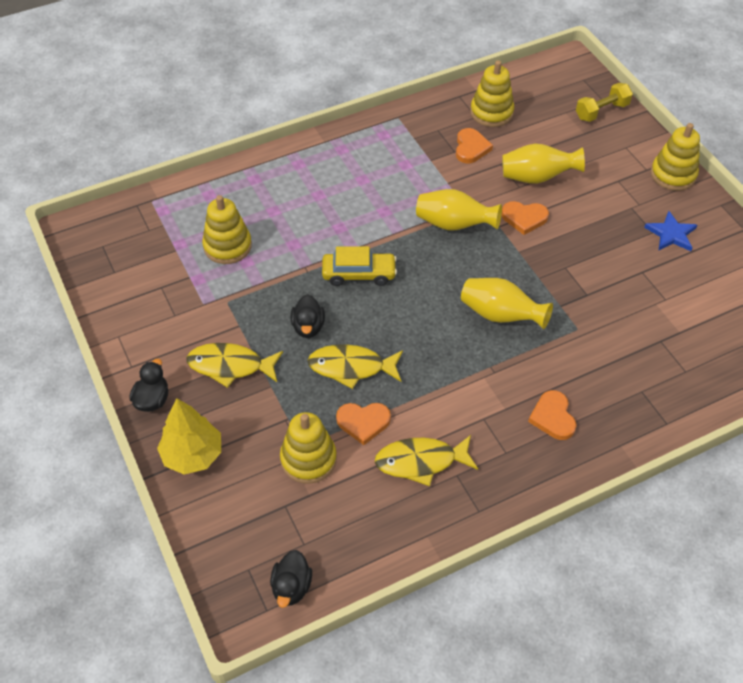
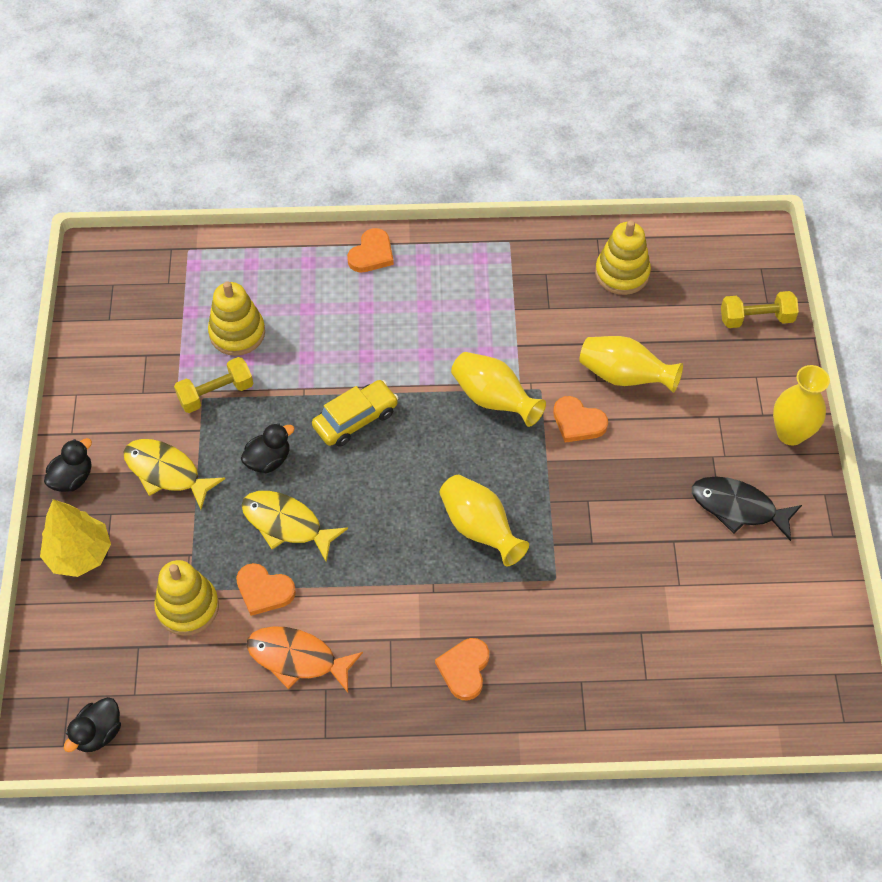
camera: 25 degrees right, 5 degrees up
(236, 294) = (216, 393): none -> yellow dumbbell
(308, 327) = (268, 460): black duck -> black duck turned 150 degrees counterclockwise
(359, 274) = (355, 419): yellow car -> yellow car turned 60 degrees counterclockwise
(421, 461) = (297, 658): yellow fish -> orange fish
(471, 148) = (570, 311): orange heart -> orange heart (371, 254)
(671, 234) = (738, 508): blue star -> black fish
(673, 175) = (790, 433): yellow stacking toy -> yellow vase

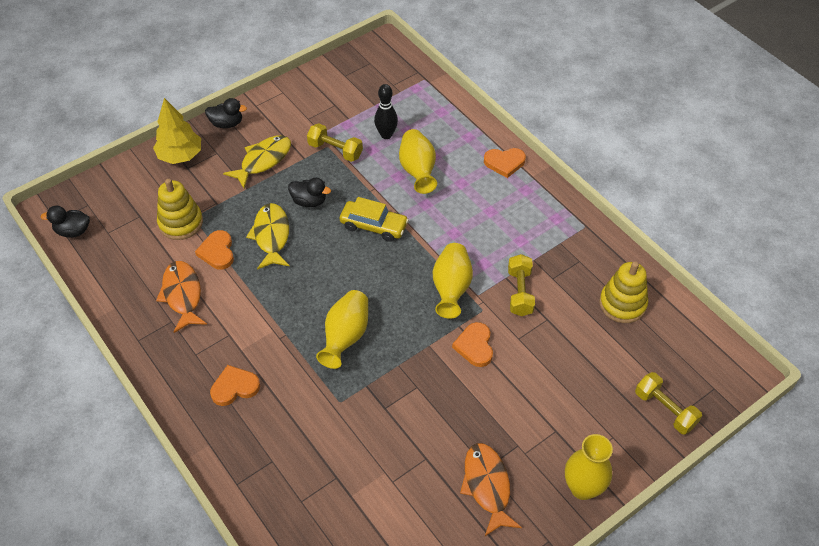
camera: 55 degrees right, 5 degrees down
(167, 472) = (263, 161): yellow fish -> yellow fish turned 45 degrees clockwise
(237, 333) = (386, 135): yellow stacking toy -> black bowling pin
(544, 345) = (520, 292): none -> yellow dumbbell
(624, 376) = (537, 353): yellow vase -> yellow vase (418, 171)
(738, 508) = (487, 486): black fish -> orange fish

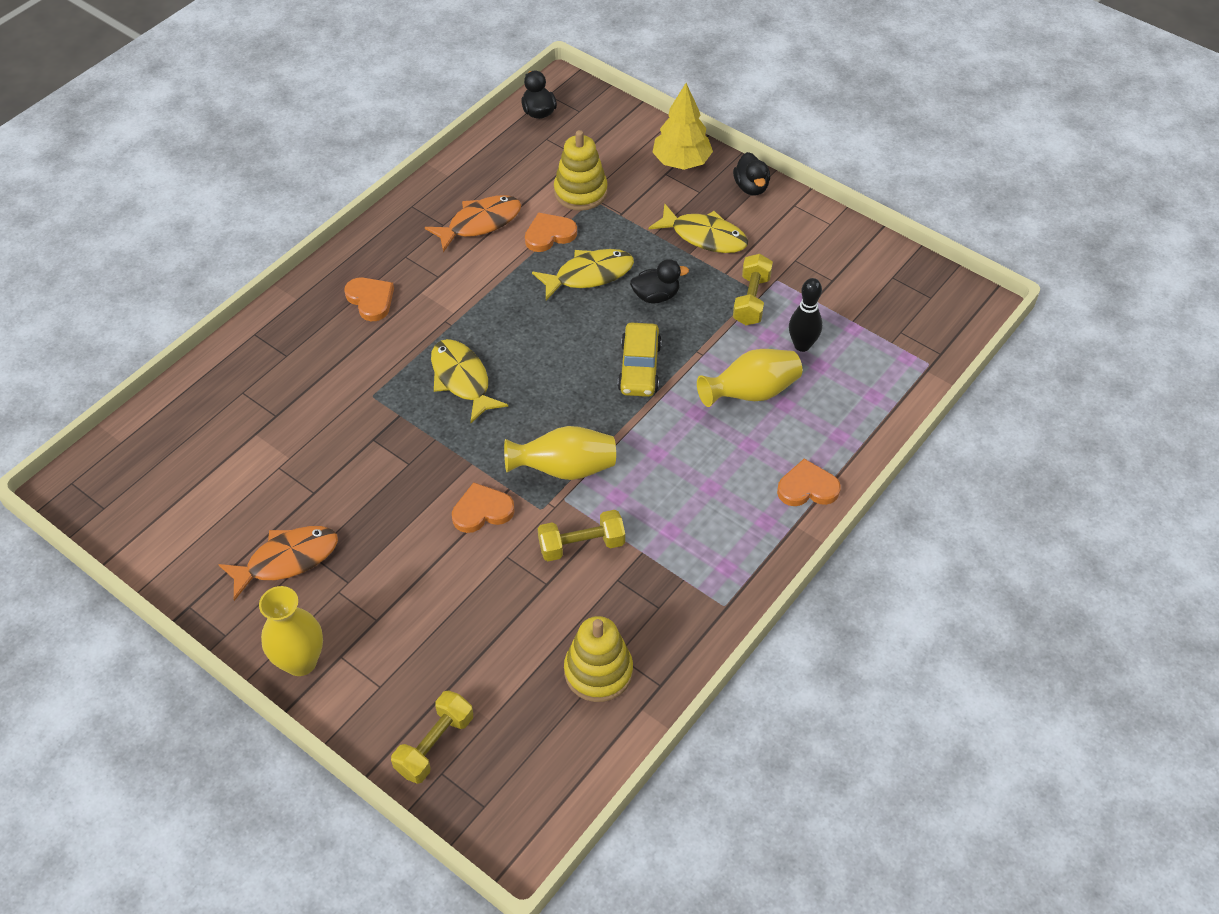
camera: 75 degrees right, 0 degrees up
(309, 201) = (656, 296): black duck -> black duck turned 105 degrees counterclockwise
(345, 337) = (462, 380): yellow vase -> yellow fish
(504, 163) = (807, 488): orange heart -> orange heart turned 105 degrees clockwise

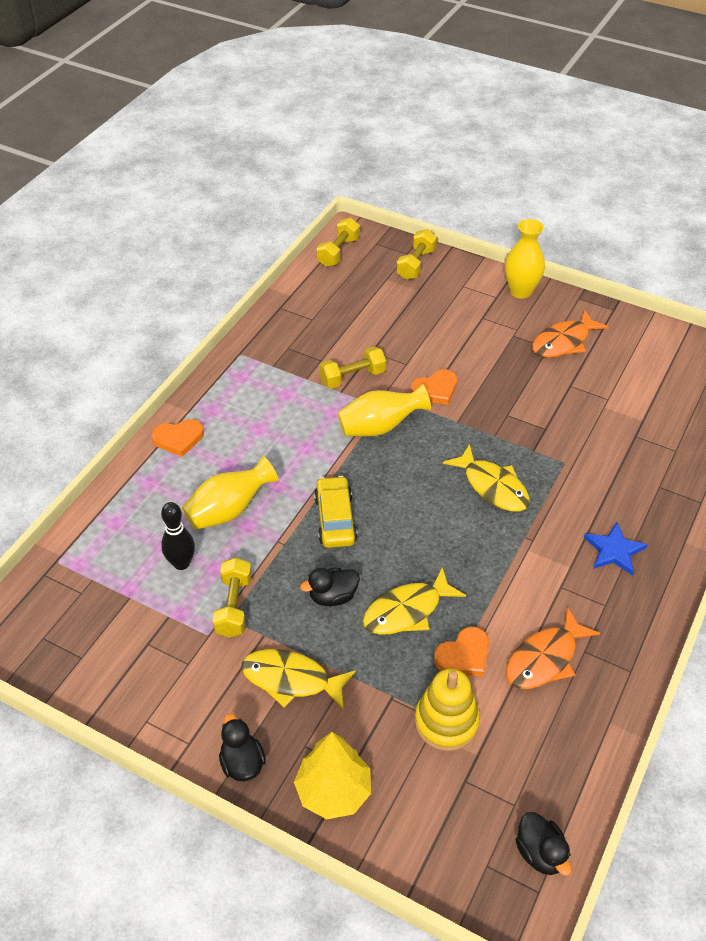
camera: 170 degrees right, 5 degrees down
(370, 300) = (614, 551): orange heart -> blue star
(550, 794) = (338, 252): none -> yellow dumbbell
(598, 671) = (322, 309): yellow stacking toy -> none

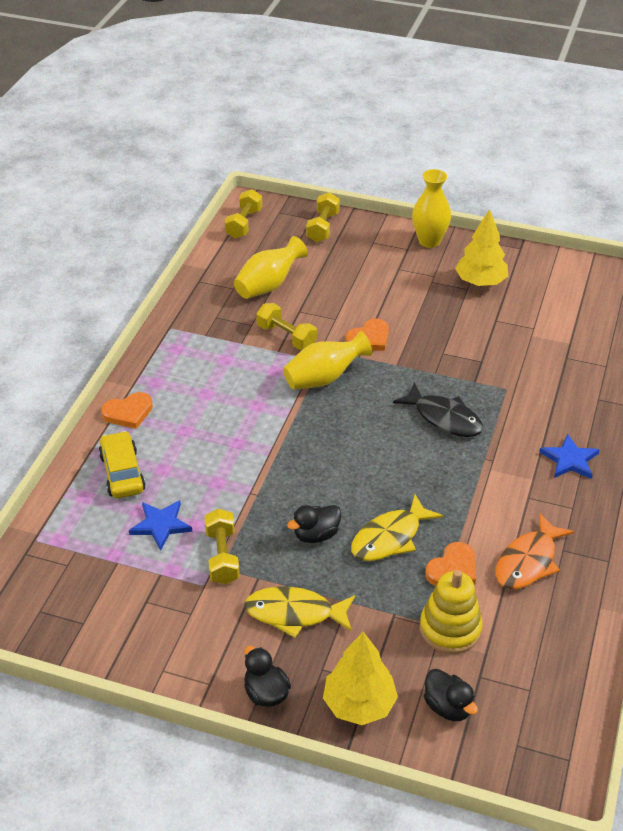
camera: 10 degrees left, 5 degrees down
(181, 563) = (161, 525): black bowling pin -> blue star
(229, 510) = (195, 471): yellow vase -> yellow vase (268, 285)
(335, 519) = (301, 466): yellow car -> yellow car (122, 473)
(352, 377) = (286, 336): yellow dumbbell -> yellow dumbbell turned 75 degrees clockwise
(492, 486) = (444, 418): yellow fish -> black fish
(540, 853) = (563, 727): black duck -> black duck (448, 707)
(563, 342) = (480, 282): orange fish -> yellow tree

